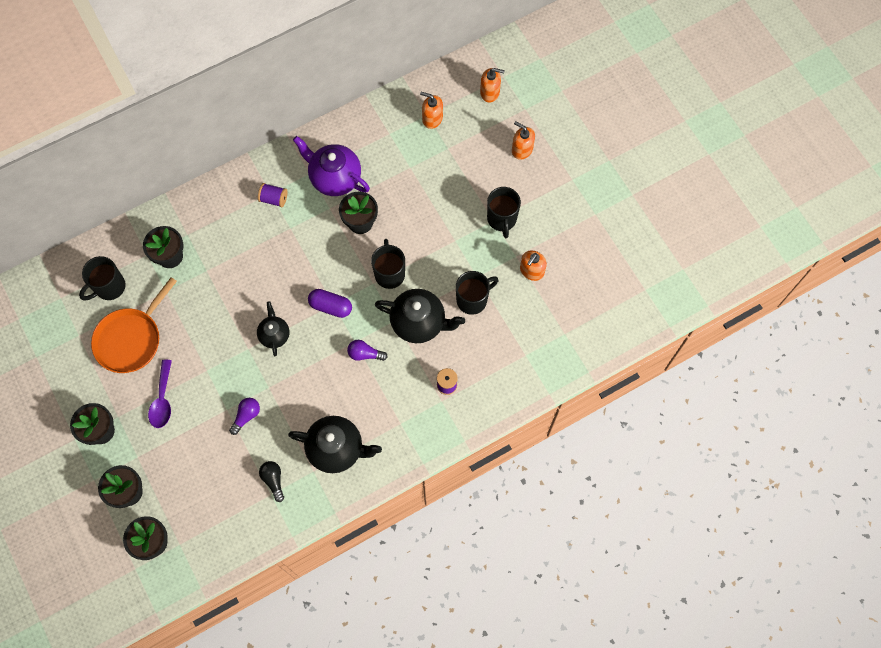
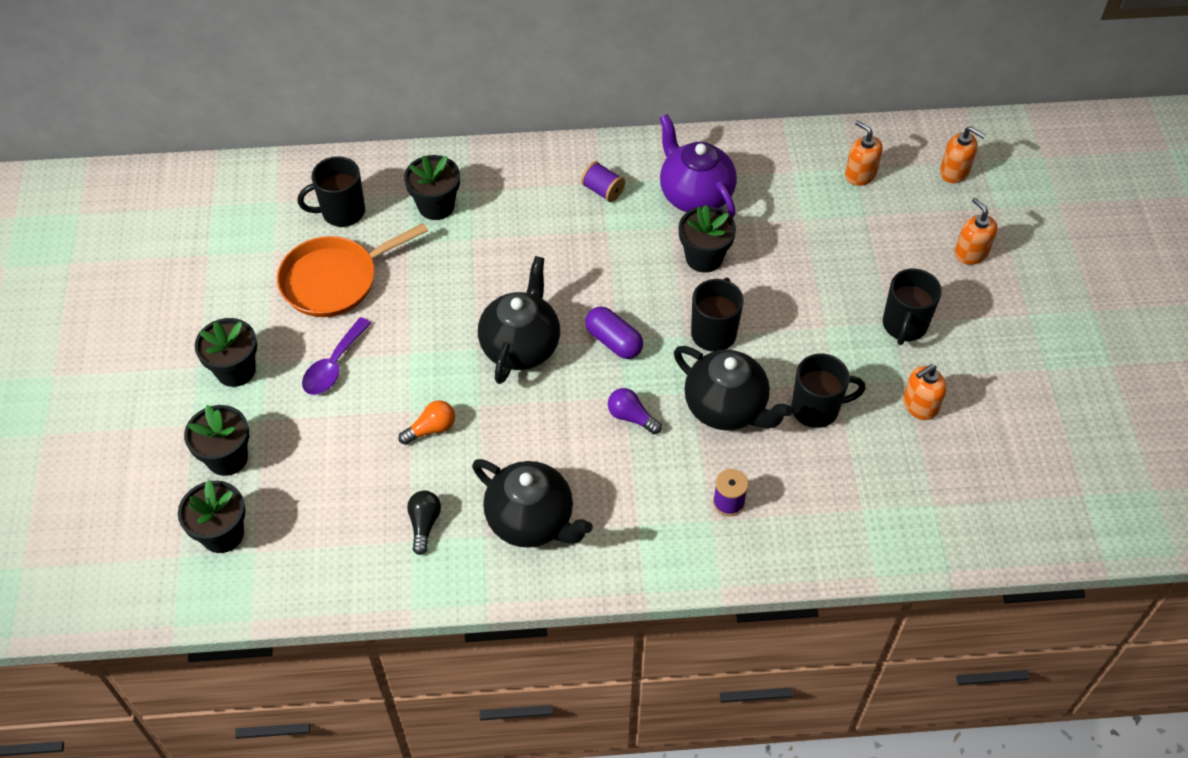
camera: 25 degrees right, 15 degrees down
(246, 416) = (431, 429): purple light bulb -> orange light bulb
(274, 335) = (521, 346): black teapot -> black teapot, size x1.70

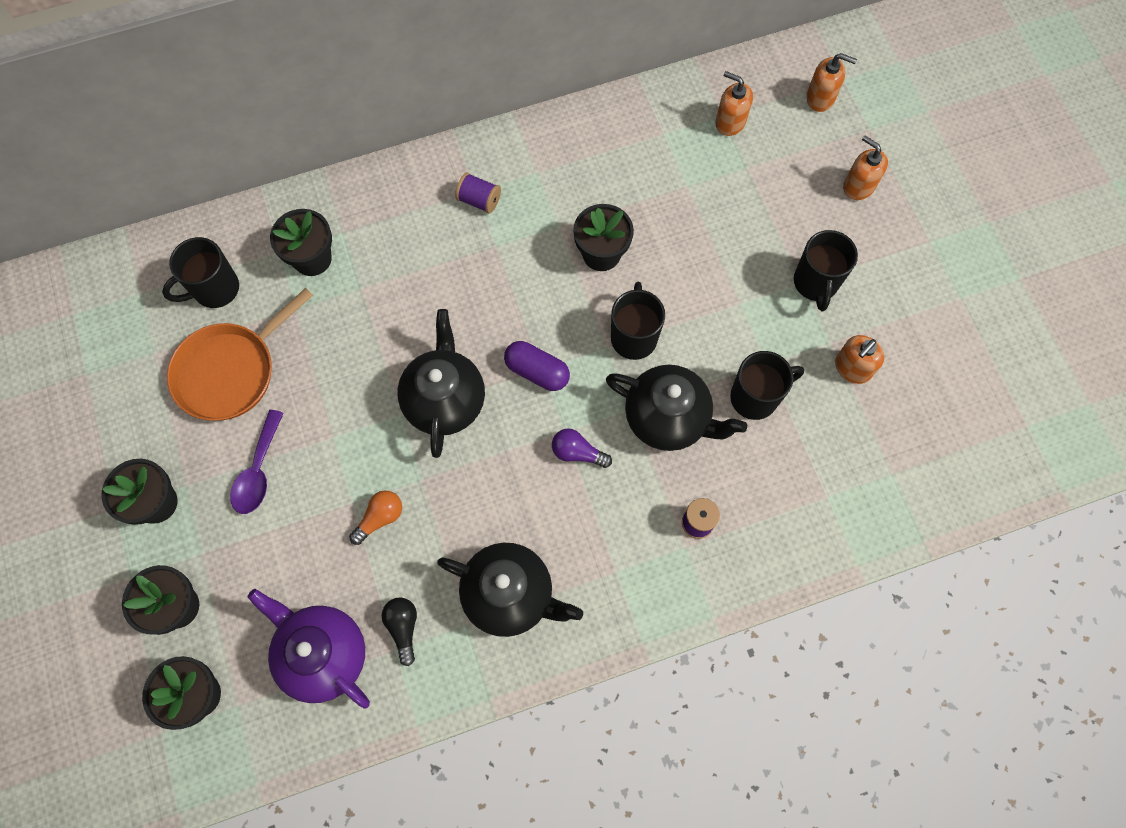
camera: 15 degrees left, 15 degrees up
(694, 195) = (573, 184): purple teapot -> purple teapot (323, 654)

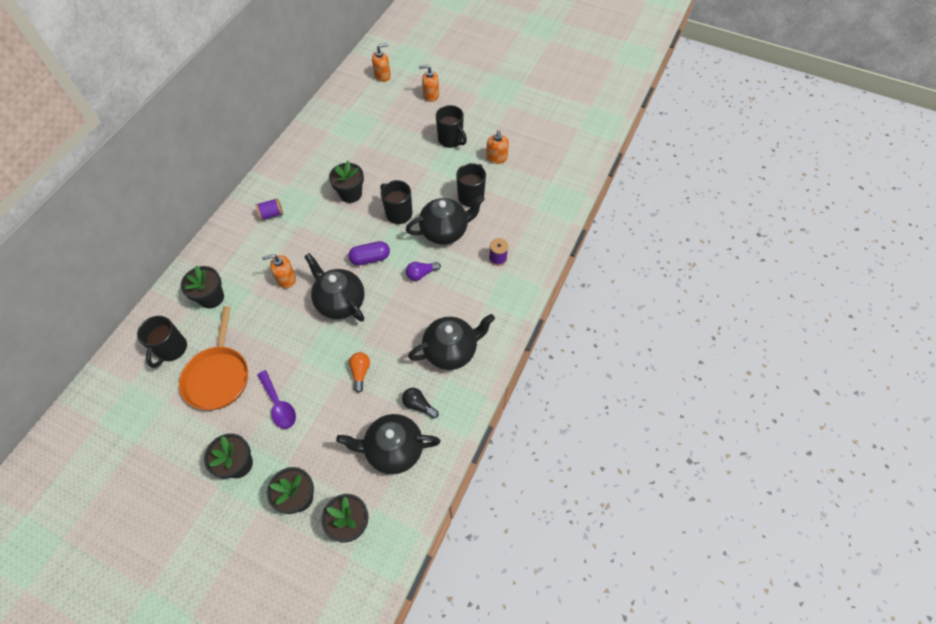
camera: 45 degrees left, 10 degrees down
(323, 654) = (393, 450): purple teapot -> black teapot
(730, 122) = (354, 109): orange soap dispenser -> orange soap dispenser (286, 279)

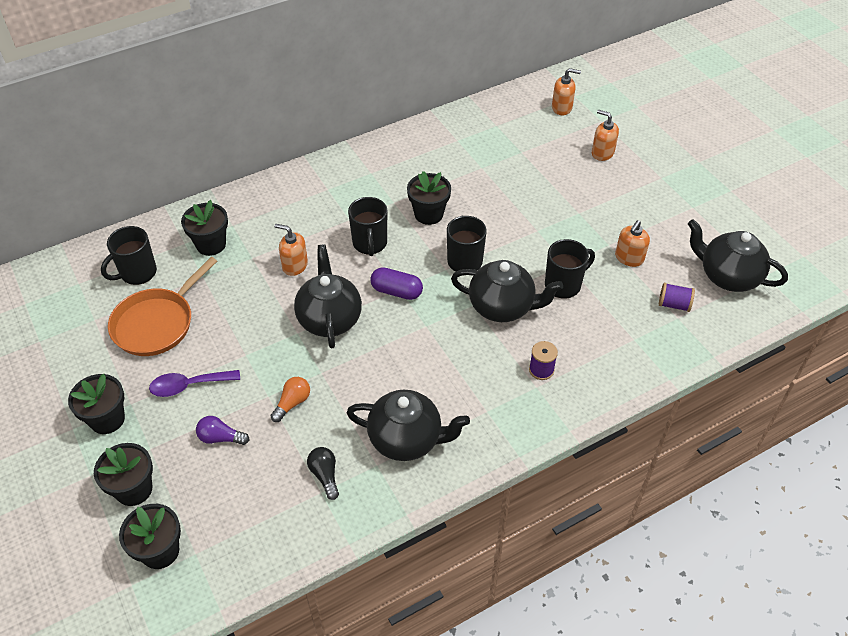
camera: 35 degrees right, 10 degrees down
(271, 214) = (331, 194): purple spool -> purple spool (673, 304)
(279, 405) = (189, 386): purple spoon -> purple spoon turned 75 degrees clockwise
(393, 450) = (261, 504): black teapot -> black teapot (727, 276)
(421, 274) = (439, 338): purple light bulb -> purple light bulb (220, 438)
(451, 140) = (588, 211): black mug -> black mug (370, 244)

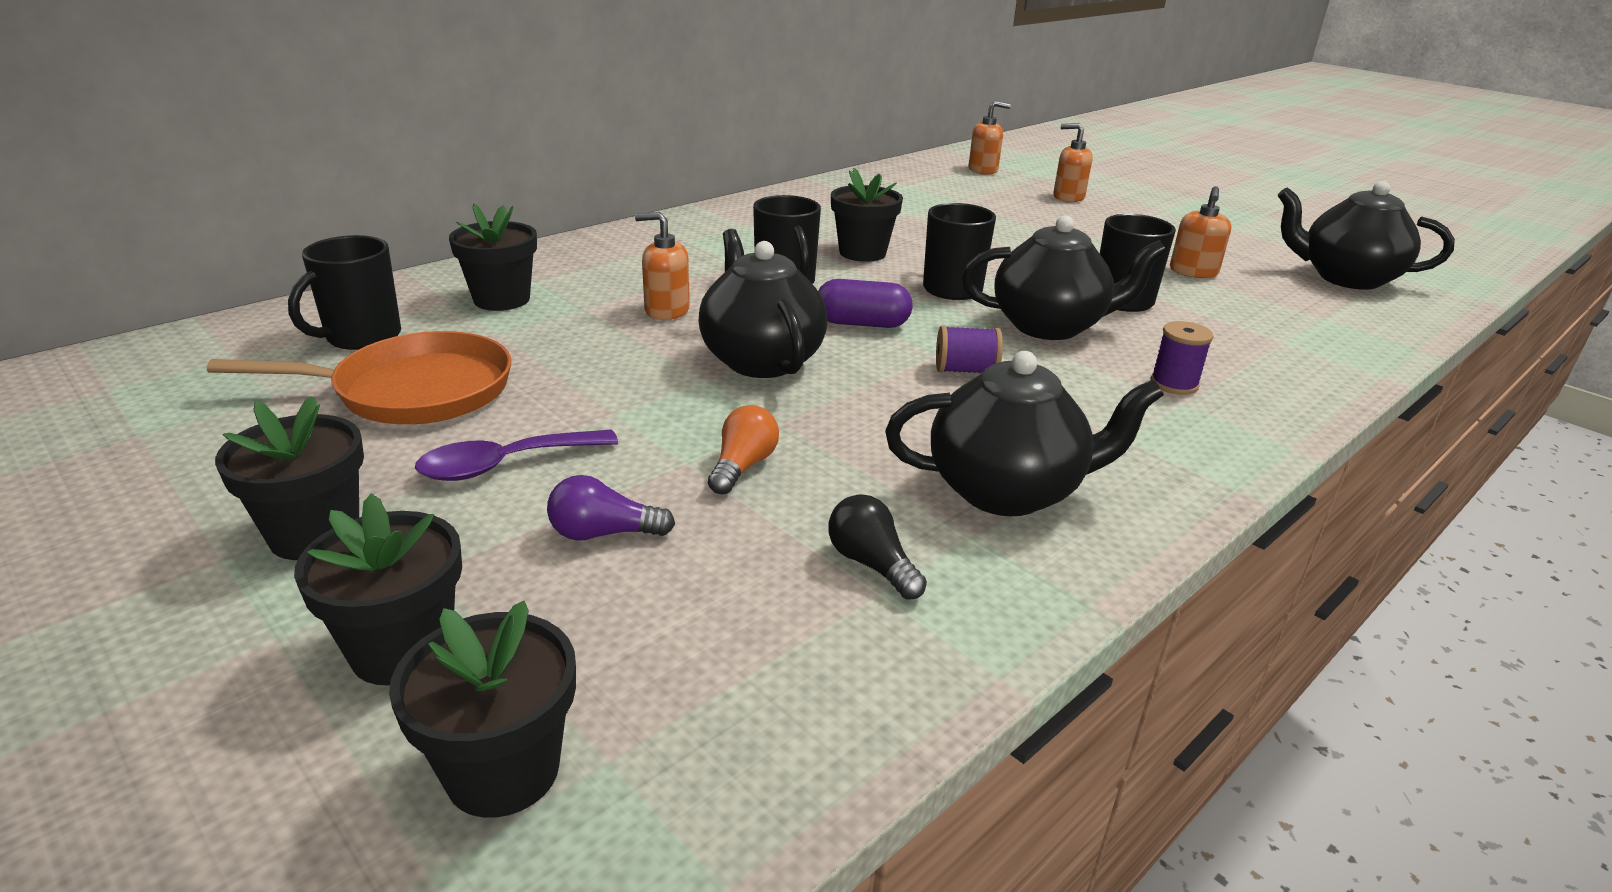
camera: 15 degrees left, 20 degrees down
(157, 323) = (414, 391): orange pan -> orange pan turned 120 degrees counterclockwise
(673, 304) = (1302, 306): purple spool -> purple spool (965, 370)

